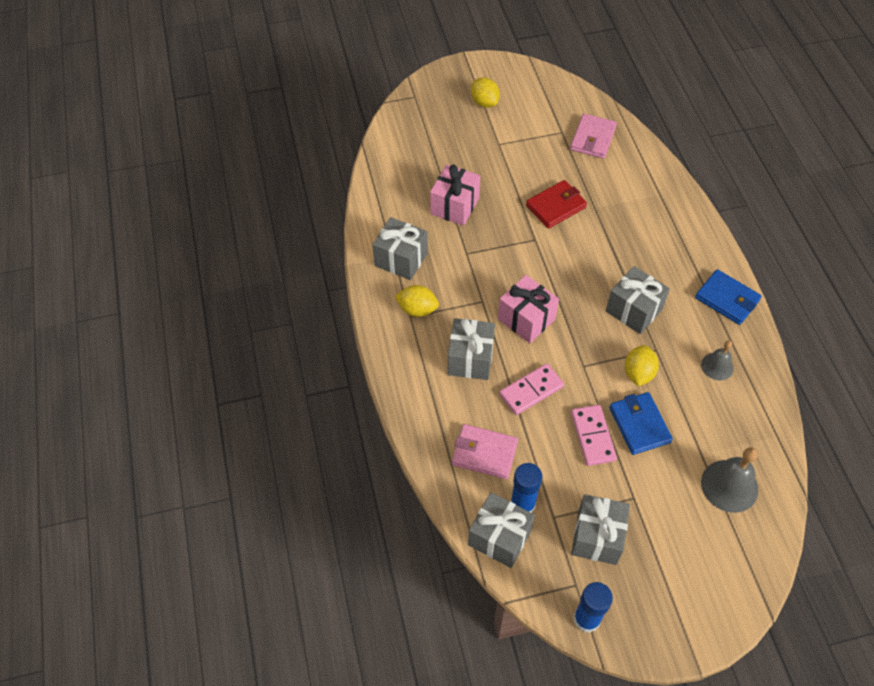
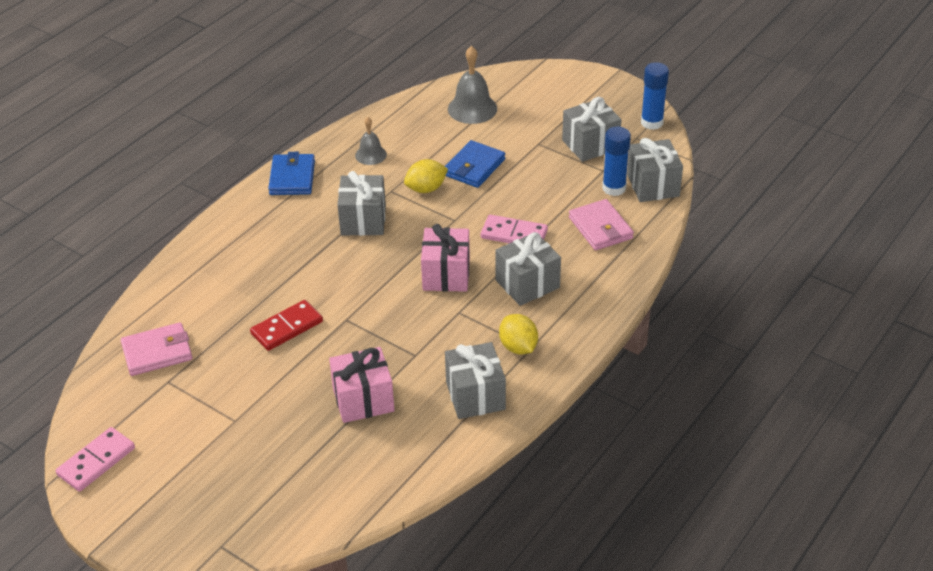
camera: 130 degrees left, 15 degrees down
(484, 102) = (174, 473): yellow lemon -> none
(556, 206) = (287, 328): red wallet -> red domino
(592, 436) = (514, 184): pink domino -> pink domino (96, 462)

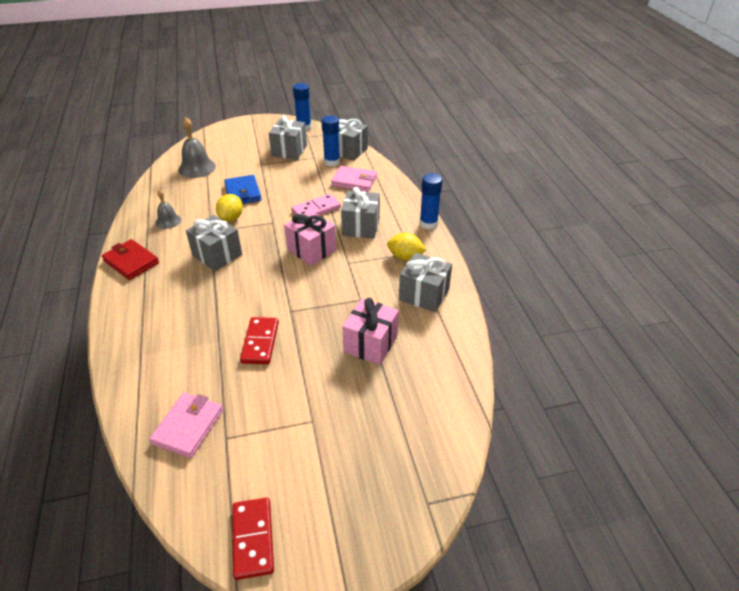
camera: 50 degrees left, 0 degrees up
(96, 462) = (253, 539): pink domino -> red domino
(292, 178) = (131, 262): blue wallet -> red wallet
(599, 330) = (428, 223): none -> blue glue stick

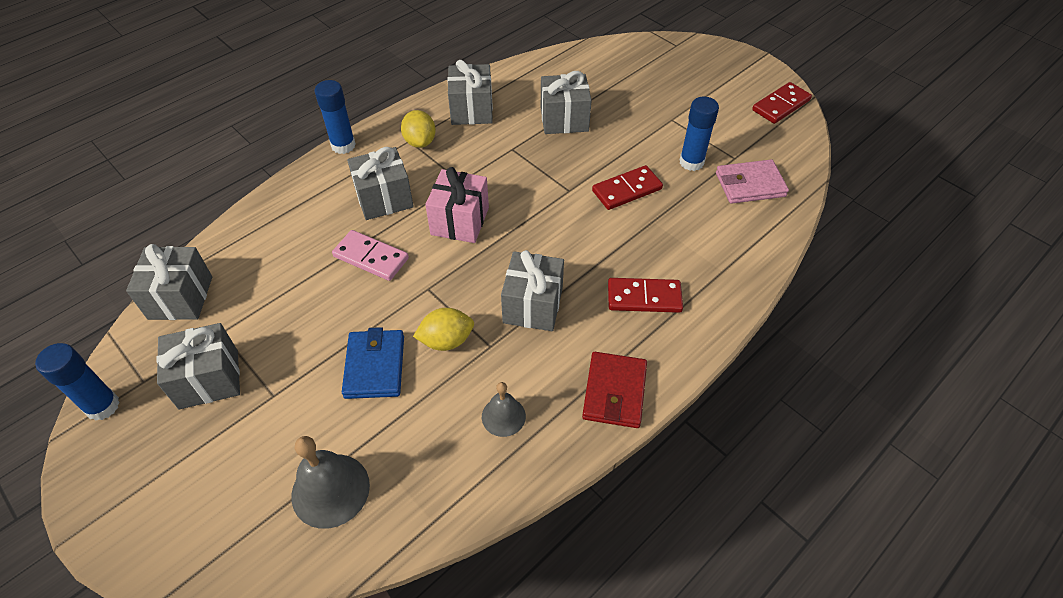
camera: 120 degrees left, 10 degrees up
(168, 303) = (644, 298): none -> red domino
(243, 193) = (374, 366): blue wallet -> blue wallet turned 45 degrees counterclockwise
(332, 162) = (227, 301): blue glue stick -> blue glue stick (691, 162)
(354, 181) = (276, 250): pink wallet -> none
(370, 344) = (564, 119): pink gift -> grey gift

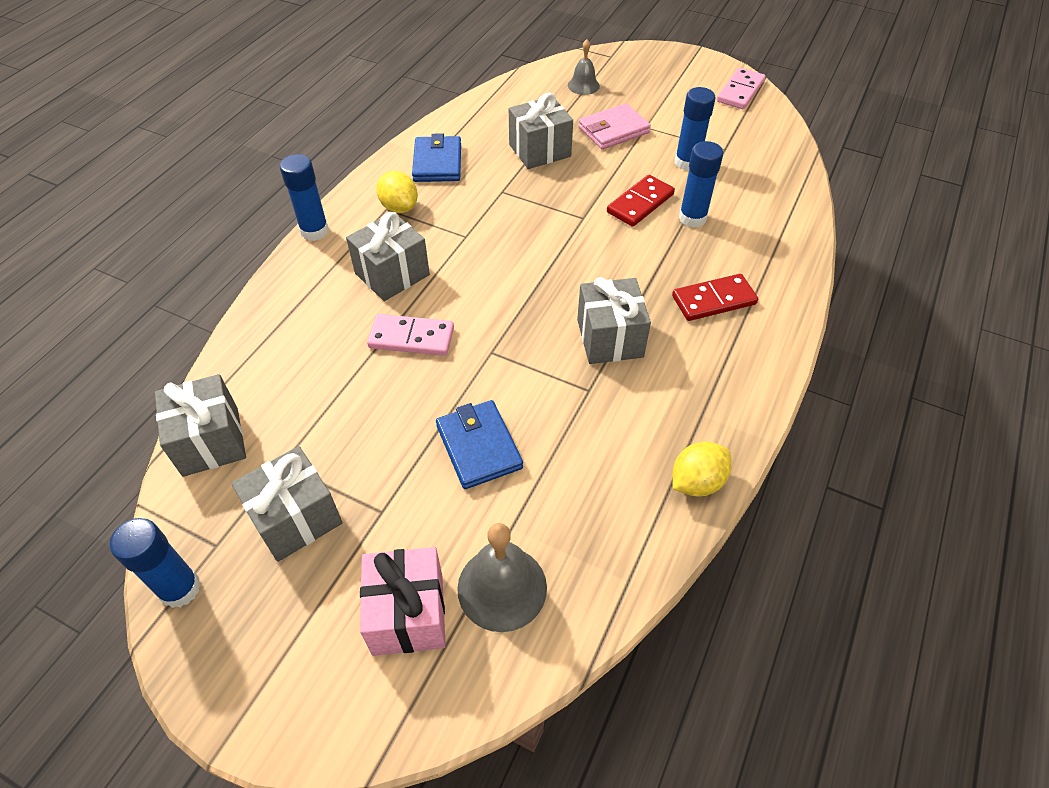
camera: 20 degrees left, 0 degrees up
(446, 341) = (541, 398): yellow lemon -> yellow lemon (697, 482)
(460, 221) = (487, 276): pink gift -> pink gift (408, 614)
(471, 110) = (437, 163): grey gift -> blue wallet
(503, 416) = (641, 454): grey bell -> grey bell (583, 85)
(614, 392) = (736, 397): red wallet -> none
(667, 216) = (692, 218): none -> blue glue stick
(750, 185) = (753, 170): pink wallet -> pink wallet (613, 130)
(781, 105) = (740, 91): red domino -> pink domino

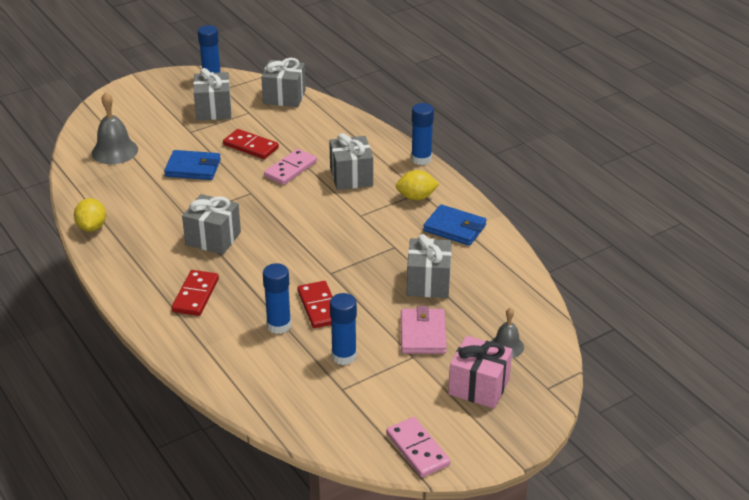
camera: 120 degrees right, 15 degrees down
(381, 409) = (250, 146): none -> red domino
(408, 614) = (133, 125): pink gift -> pink gift (479, 387)

